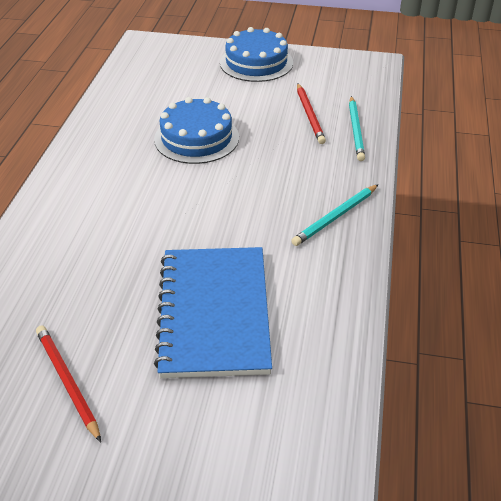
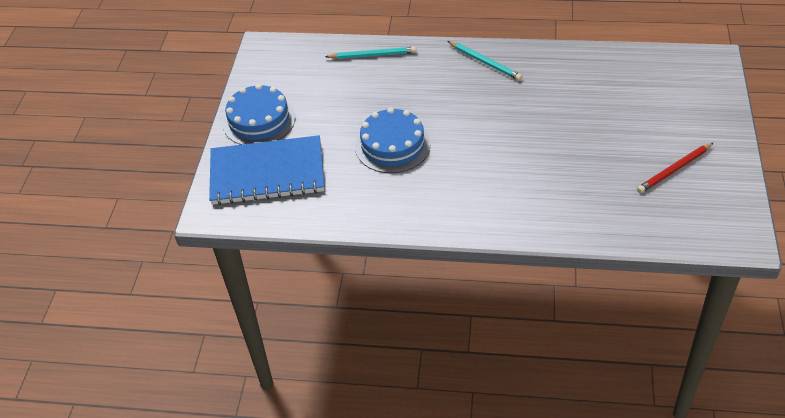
camera: 90 degrees left, 5 degrees up
(214, 313) = (595, 111): blue notebook -> blue notebook (267, 173)
(310, 115) = (352, 81): red pencil -> none

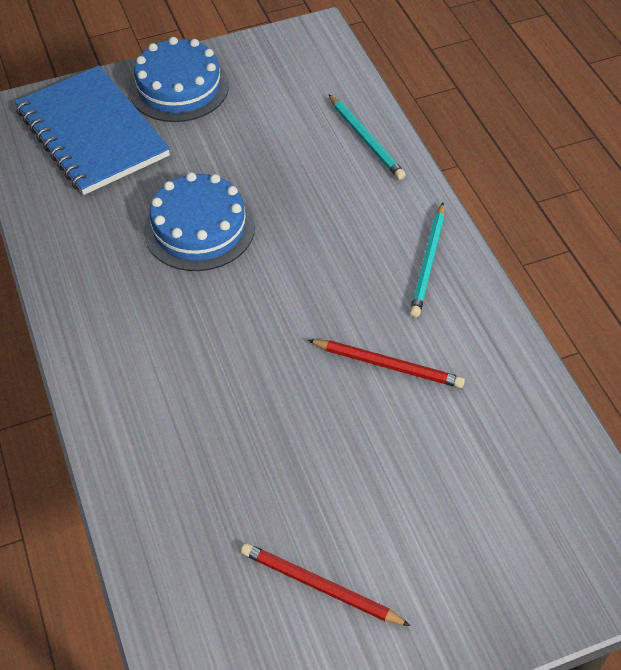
camera: 60 degrees right, 5 degrees up
(547, 100) = (388, 365): none -> red pencil

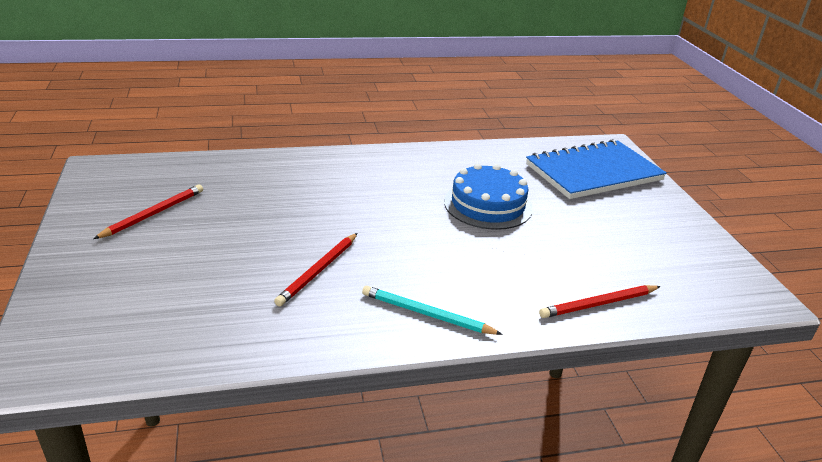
camera: 95 degrees right, 20 degrees down
(179, 87) = (655, 212): blue cake -> none
(366, 139) = (599, 304): turquoise pencil -> red pencil

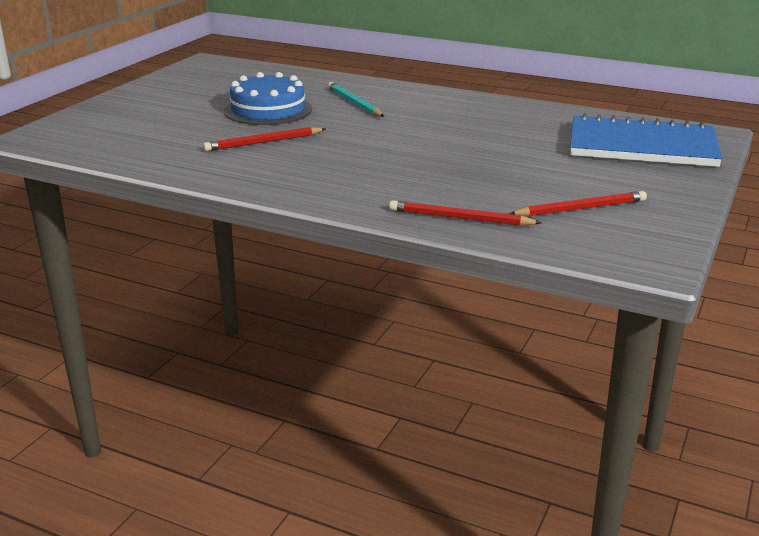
camera: 40 degrees right, 5 degrees down
(153, 214) = (204, 90): red pencil -> red pencil (580, 208)
(426, 314) = (301, 183): turquoise pencil -> turquoise pencil (354, 103)
(488, 205) = (478, 141): blue cake -> blue cake (268, 110)

